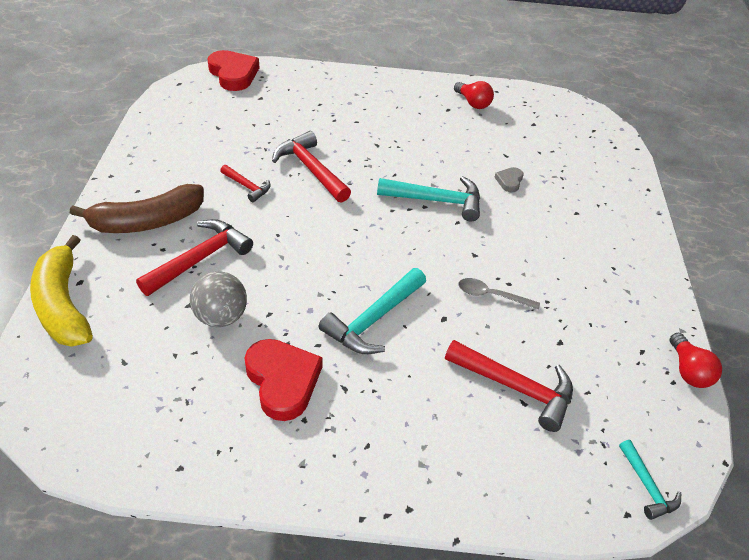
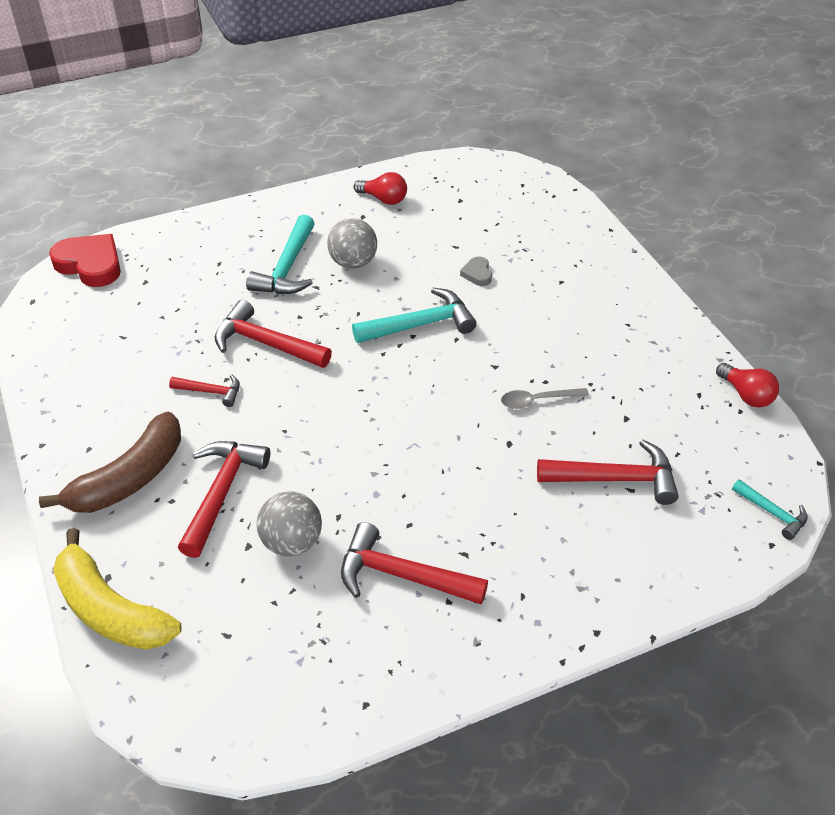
camera: 25 degrees left, 0 degrees up
(283, 381) = (401, 575): red heart -> red hammer
(373, 320) = (445, 475): turquoise hammer -> turquoise hammer (287, 268)
(417, 138) = (353, 262): none -> grey ball

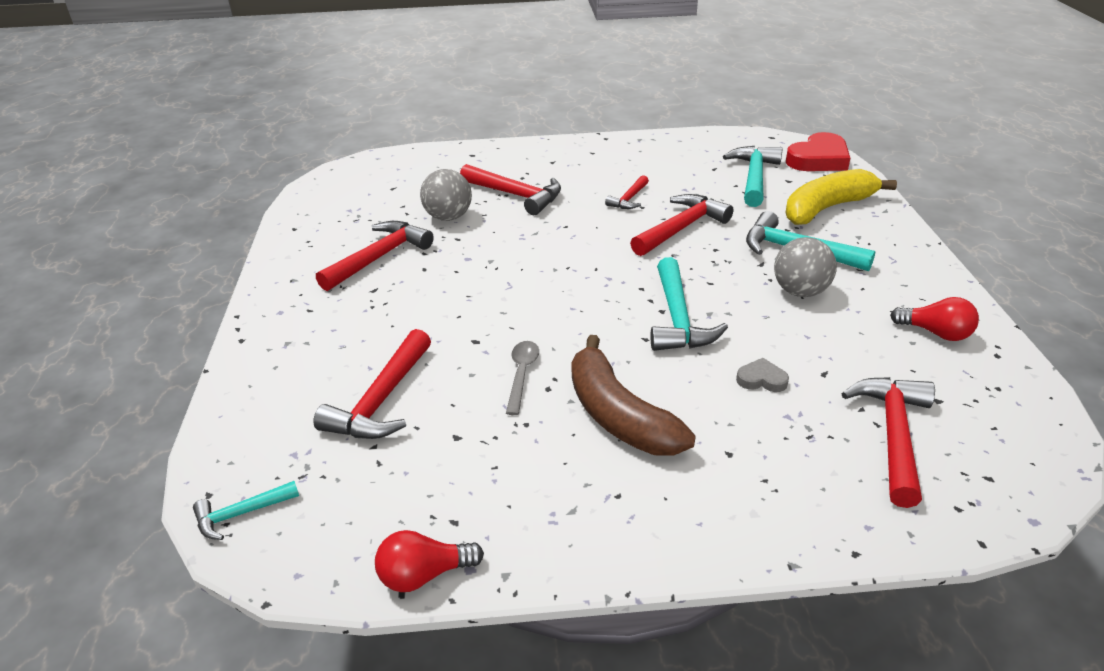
camera: 110 degrees right, 10 degrees down
(110, 609) = (446, 154): yellow banana -> yellow banana (827, 208)
(129, 478) = (554, 164): brown banana -> brown banana (618, 415)
(140, 305) = (754, 177): none -> turquoise hammer
(383, 199) = (935, 333): red light bulb -> red light bulb turned 105 degrees counterclockwise
(504, 217) = (893, 435): none -> red hammer

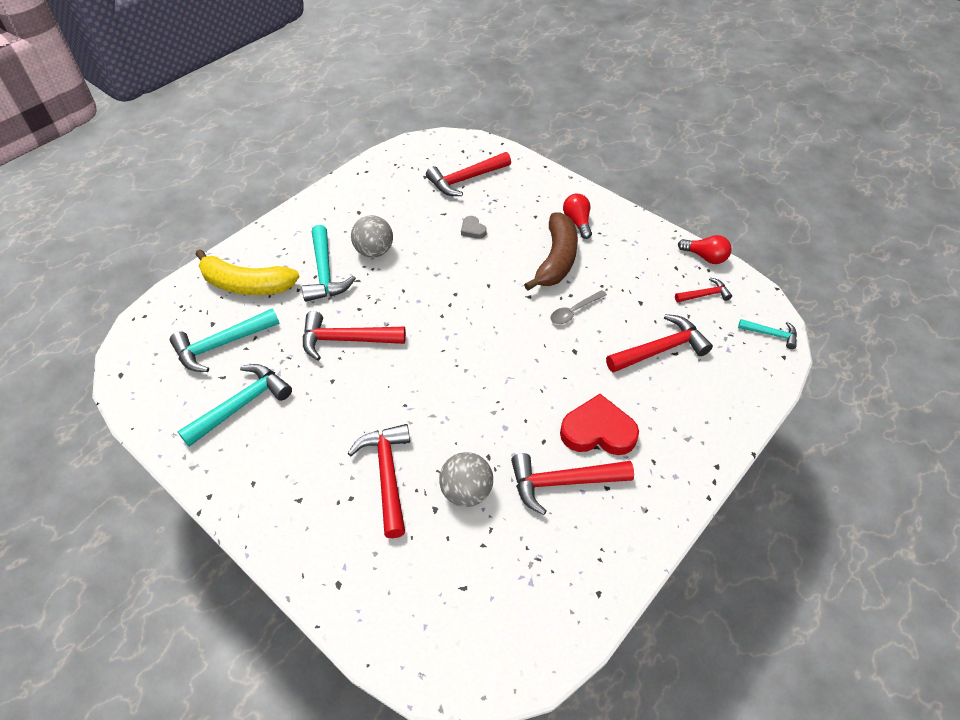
camera: 135 degrees left, 15 degrees up
(629, 199) = (326, 396): red hammer -> red hammer (704, 295)
(678, 319) = (456, 283): turquoise hammer -> turquoise hammer (242, 404)
(818, 159) = (154, 325): red heart -> red heart (598, 431)
(935, 333) = (366, 193): red light bulb -> red light bulb (577, 222)

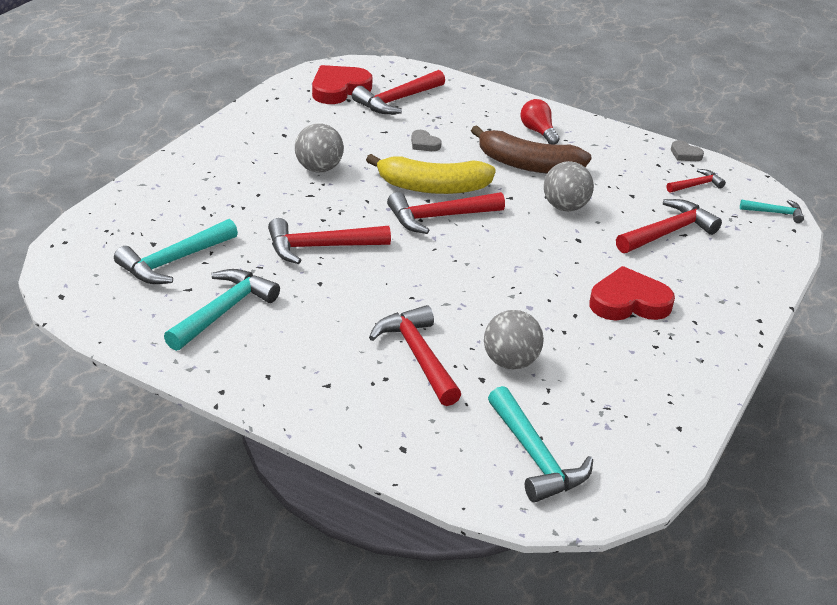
camera: 15 degrees left, 15 degrees down
(246, 284) = (179, 206): yellow banana -> yellow banana (432, 187)
(325, 273) = (269, 190): turquoise hammer -> turquoise hammer (536, 457)
(420, 164) = (339, 89): none -> red heart
(556, 260) = (528, 165): brown banana -> brown banana turned 105 degrees clockwise
(562, 482) = (608, 346): red hammer -> red hammer (439, 217)
(574, 311) = (565, 207): grey spoon -> grey ball
(705, 257) = (685, 154): red light bulb -> grey heart

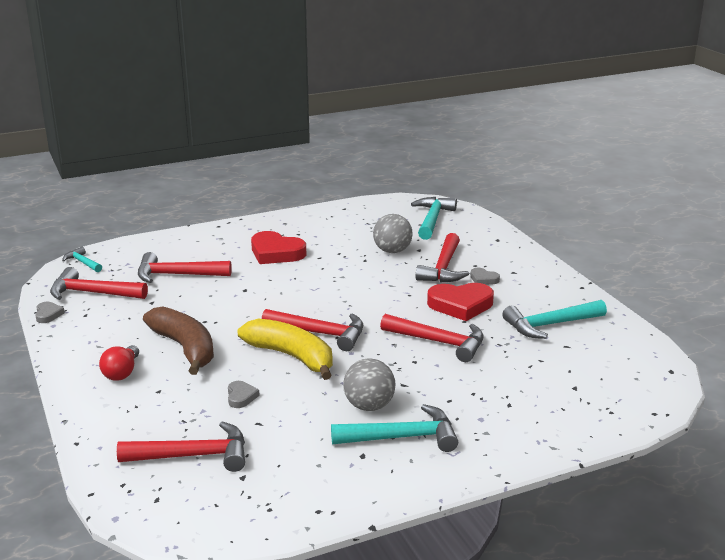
camera: 140 degrees left, 10 degrees down
(173, 261) = (566, 368): turquoise hammer -> turquoise hammer (403, 437)
(339, 89) = (234, 496): red heart -> red heart (460, 305)
(353, 355) = (483, 279): none -> grey heart
(565, 207) = (215, 310): grey ball -> none
(696, 185) = (92, 293): red hammer -> red hammer, size x1.80

